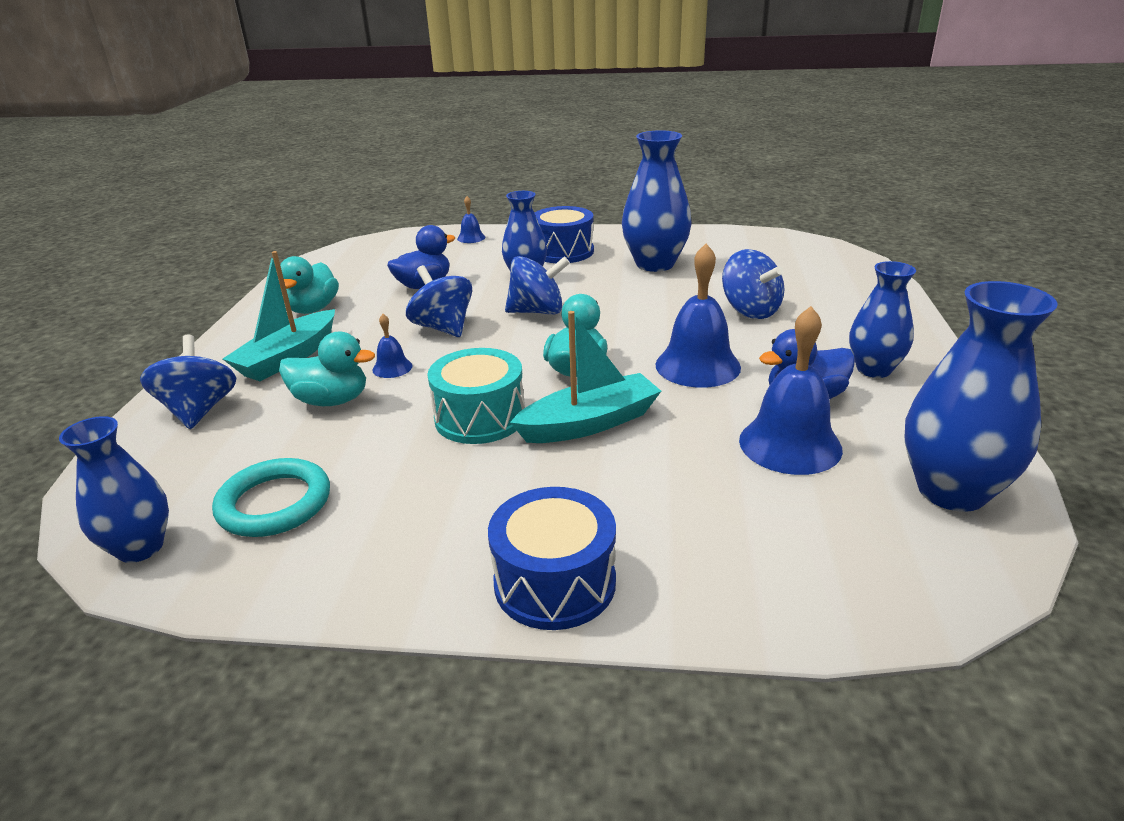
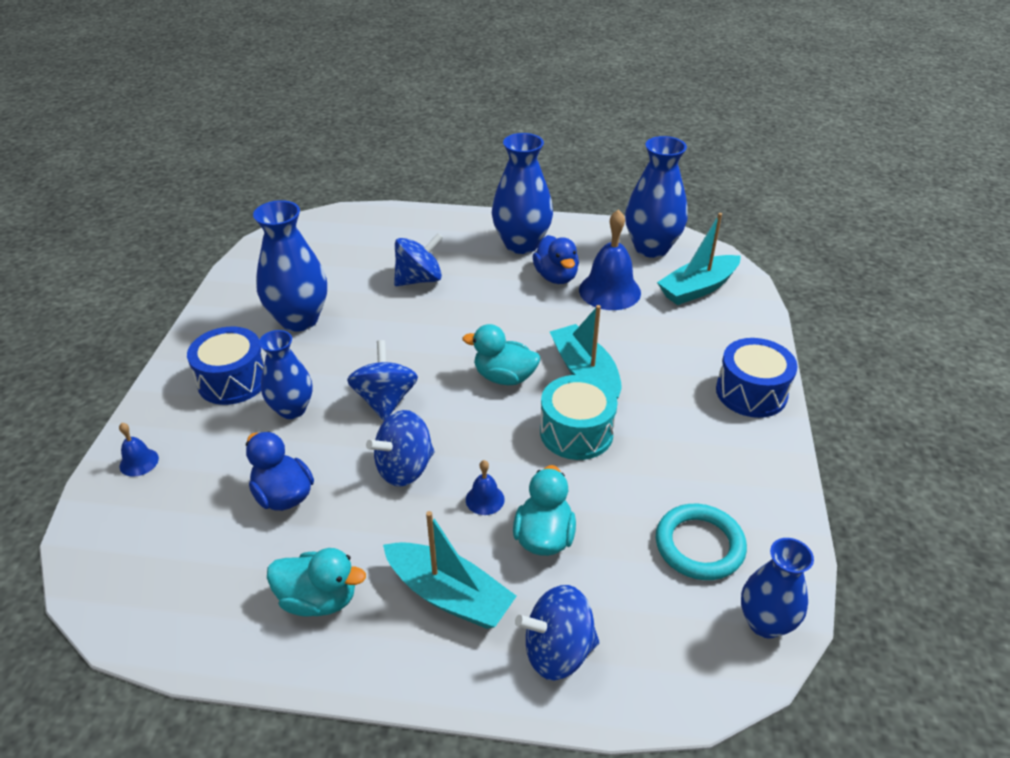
camera: 90 degrees left, 10 degrees up
(697, 365) = (506, 315): blue bell -> none
(844, 541) = (698, 288): none -> turquoise boat
(874, 369) = (521, 244): blue vase -> blue vase, size x1.54

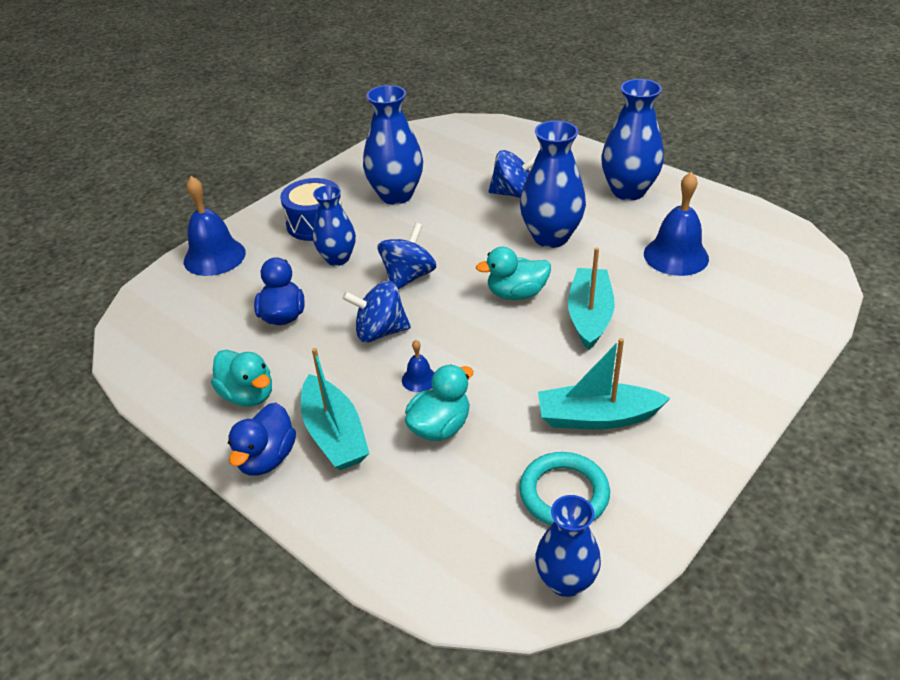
camera: 35 degrees right, 0 degrees up
(139, 462) = (214, 256): blue bell -> blue bell, size x2.08
(504, 377) = (516, 294): turquoise duck -> turquoise duck turned 60 degrees counterclockwise
(556, 277) = (635, 228): blue duck -> blue duck (267, 458)
(557, 651) = (377, 512): blue spinning top -> none
(576, 432) = (538, 360): turquoise drum -> none
(651, 248) = (754, 231): blue vase -> blue vase (550, 237)
(698, 288) = (769, 282): turquoise boat -> turquoise boat (596, 417)
(751, 392) = (736, 392): blue drum -> none

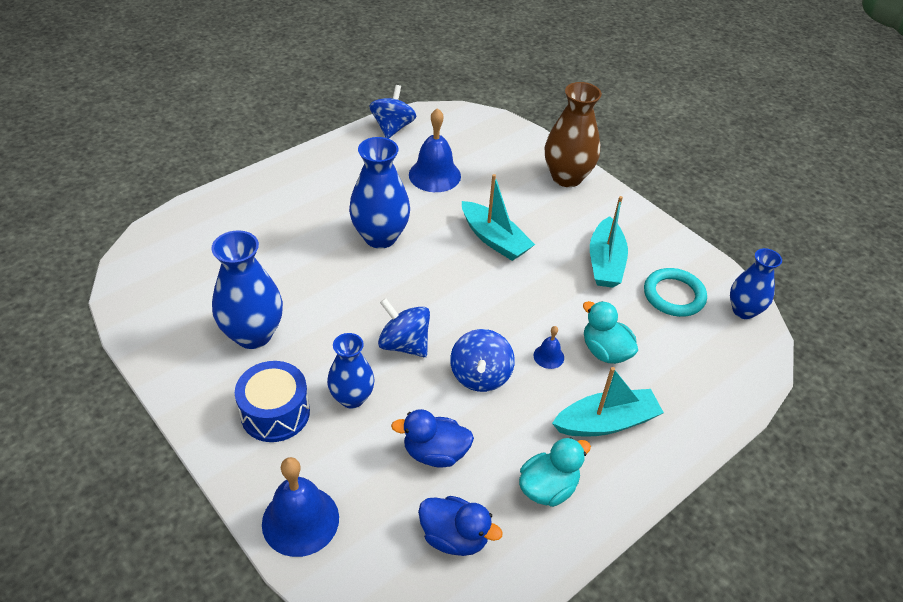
camera: 85 degrees left, 5 degrees up
(267, 458) = (629, 474): blue duck -> blue duck (454, 537)
(513, 194) = (298, 246): blue spinning top -> blue spinning top (392, 128)
(516, 294) = (453, 275): turquoise duck -> none
(589, 316) = (494, 239): turquoise boat -> turquoise boat turned 150 degrees counterclockwise
(628, 191) = (332, 175): blue vase -> none
(752, 366) = (567, 177): none -> brown vase

